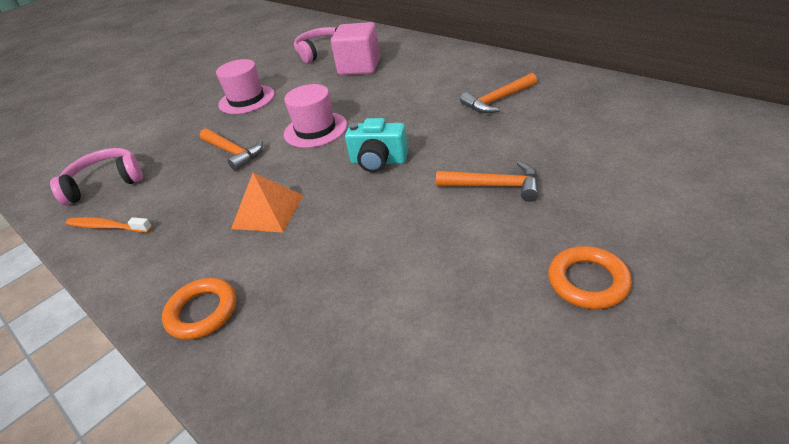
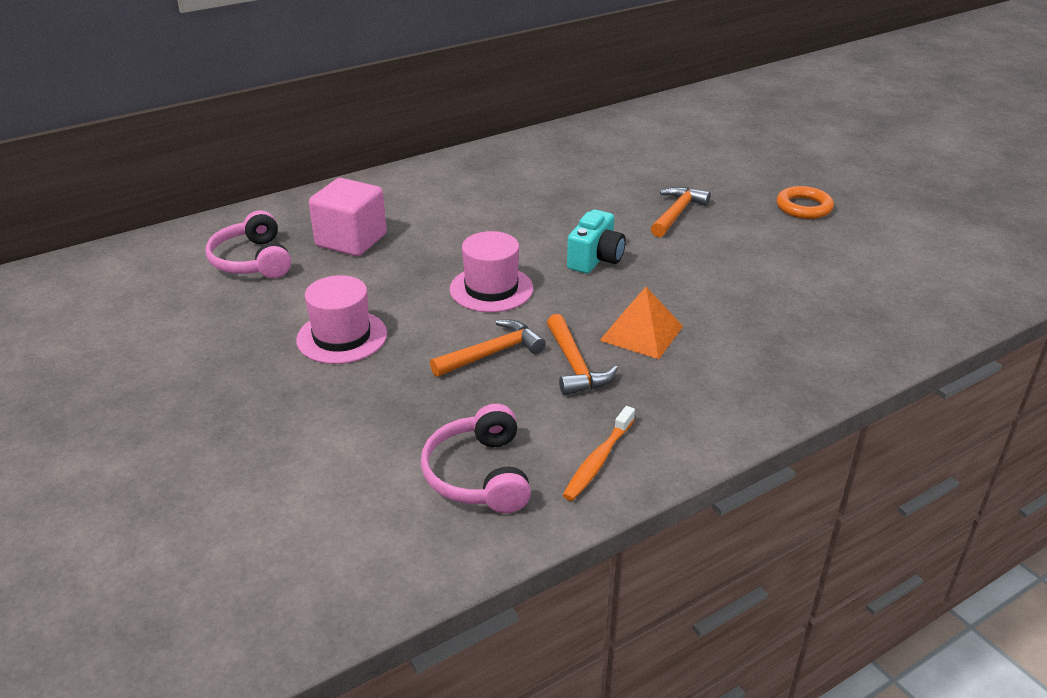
camera: 80 degrees left, 5 degrees down
(202, 312) = (780, 378): orange ring -> none
(497, 100) = (534, 182): orange hammer -> orange hammer (574, 365)

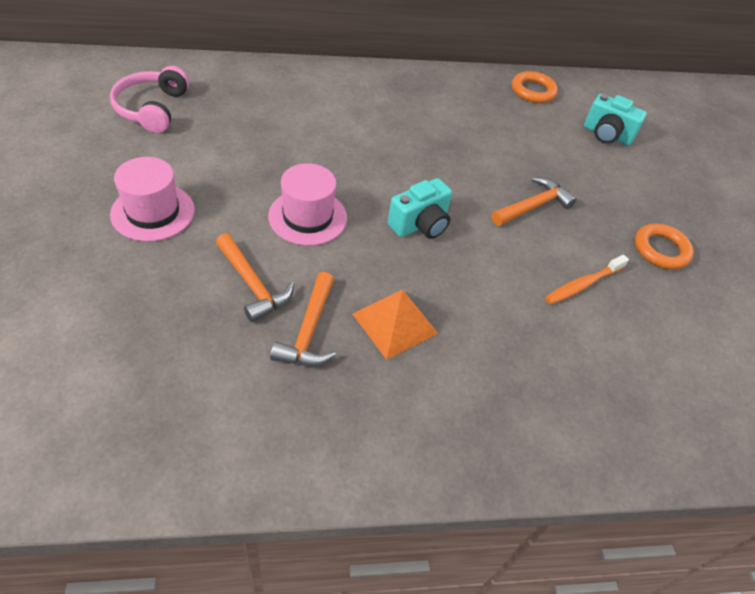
camera: 20 degrees right, 15 degrees up
(351, 240) = (240, 120): pink cube -> none
(478, 475) = (135, 408): pink headphones -> none
(492, 353) = (252, 284): orange hammer -> orange hammer turned 60 degrees clockwise
(598, 132) = (533, 91): none -> orange ring
(598, 460) = (242, 446): orange toothbrush -> orange toothbrush (583, 284)
(690, 143) = (606, 135): none -> turquoise camera

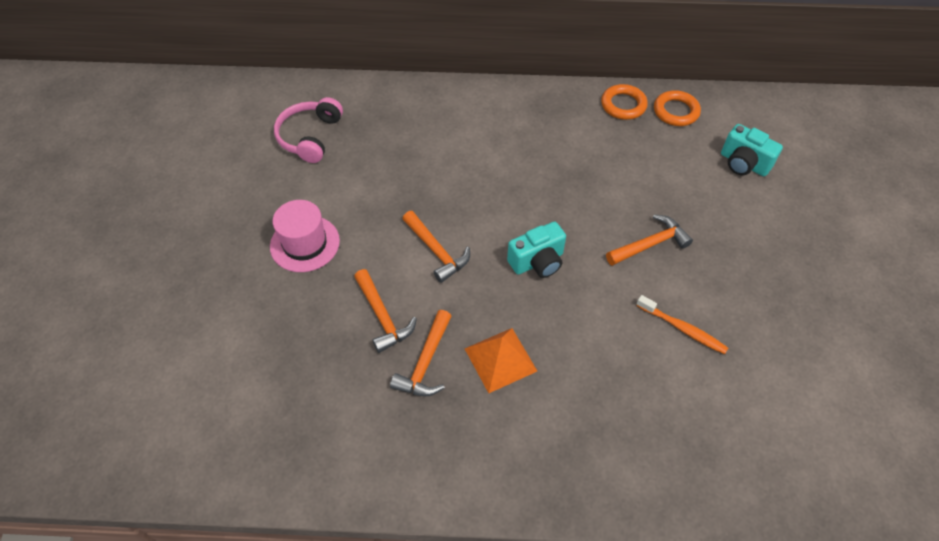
camera: 15 degrees right, 5 degrees up
(307, 217) = (436, 251): pink hat -> orange hammer
(583, 284) = (682, 329): orange toothbrush -> orange toothbrush turned 120 degrees counterclockwise
(661, 250) = (770, 295): orange ring -> orange ring (623, 105)

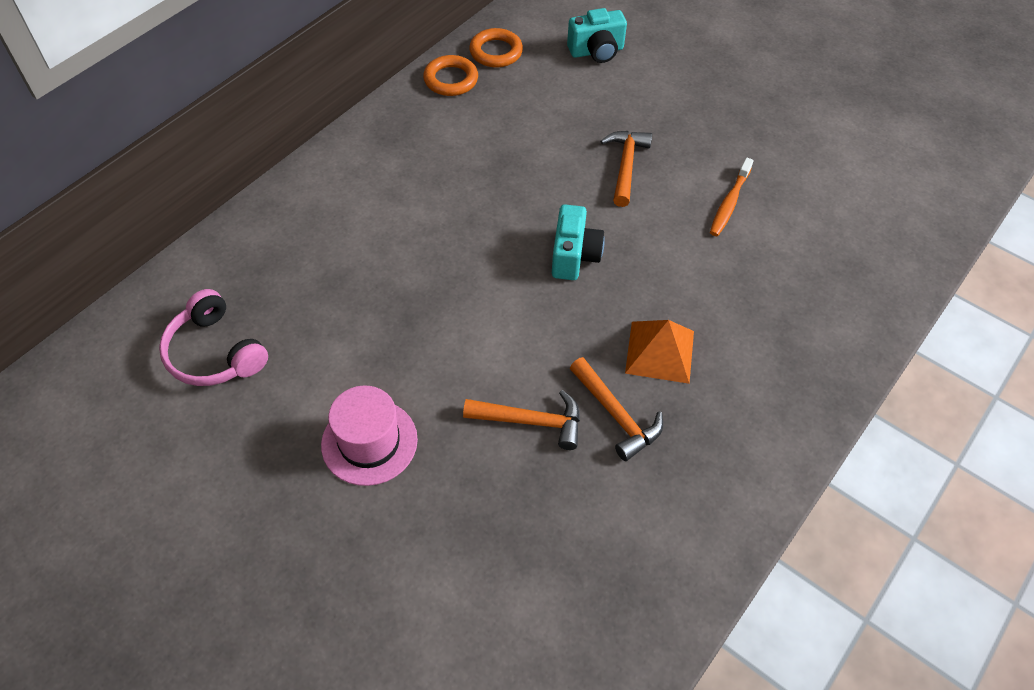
camera: 55 degrees left, 0 degrees up
(436, 251) = (489, 328): orange hammer -> none
(682, 329) = (729, 203): orange toothbrush -> orange toothbrush turned 135 degrees clockwise

